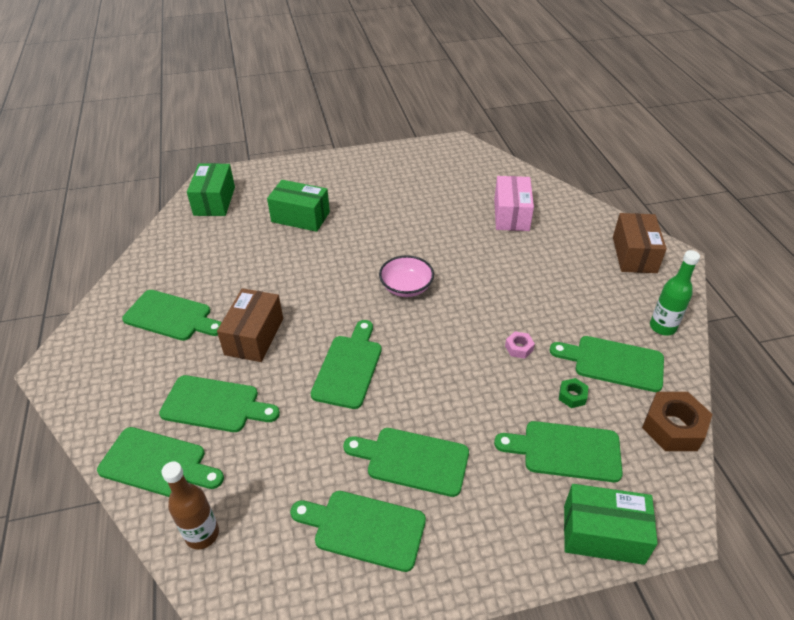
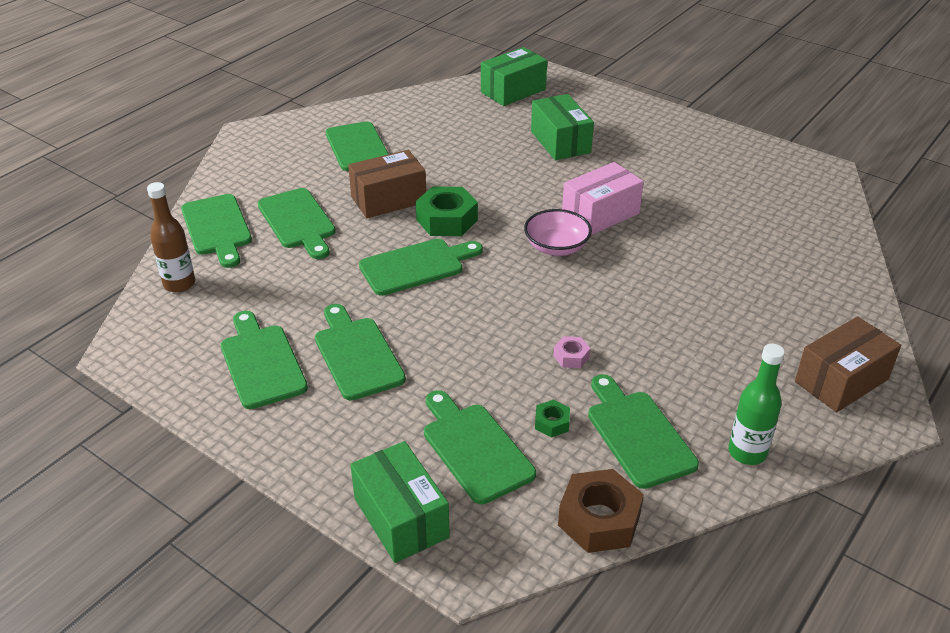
camera: 50 degrees right, 5 degrees down
(316, 320) = (447, 220): none -> green nut
(511, 215) = (765, 260): pink box -> pink box (600, 214)

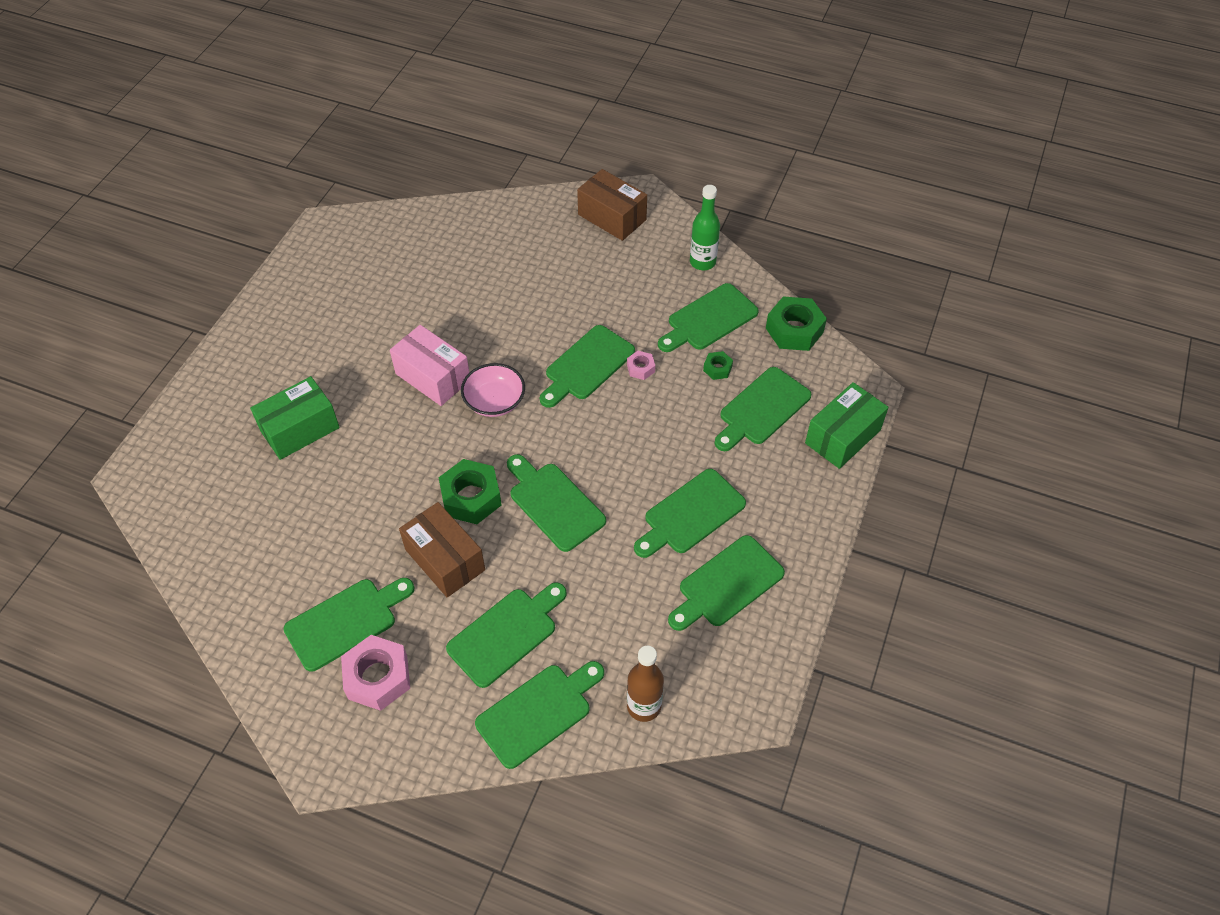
camera: 105 degrees left, 15 degrees up
(301, 159) = (378, 677): none -> pink nut
(513, 91) = (182, 495): green box -> none
(587, 316) = (586, 366): none -> green cutting board
(599, 519) = (794, 330): brown nut -> green nut

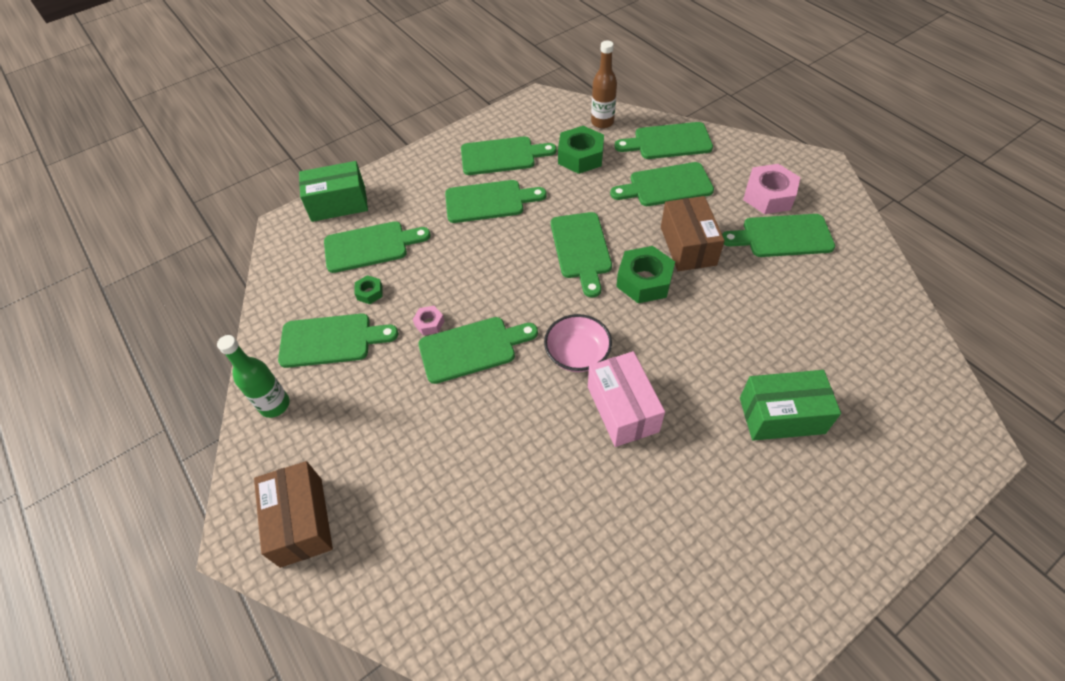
camera: 145 degrees left, 0 degrees up
(794, 330) = (277, 295): green nut -> green nut (580, 156)

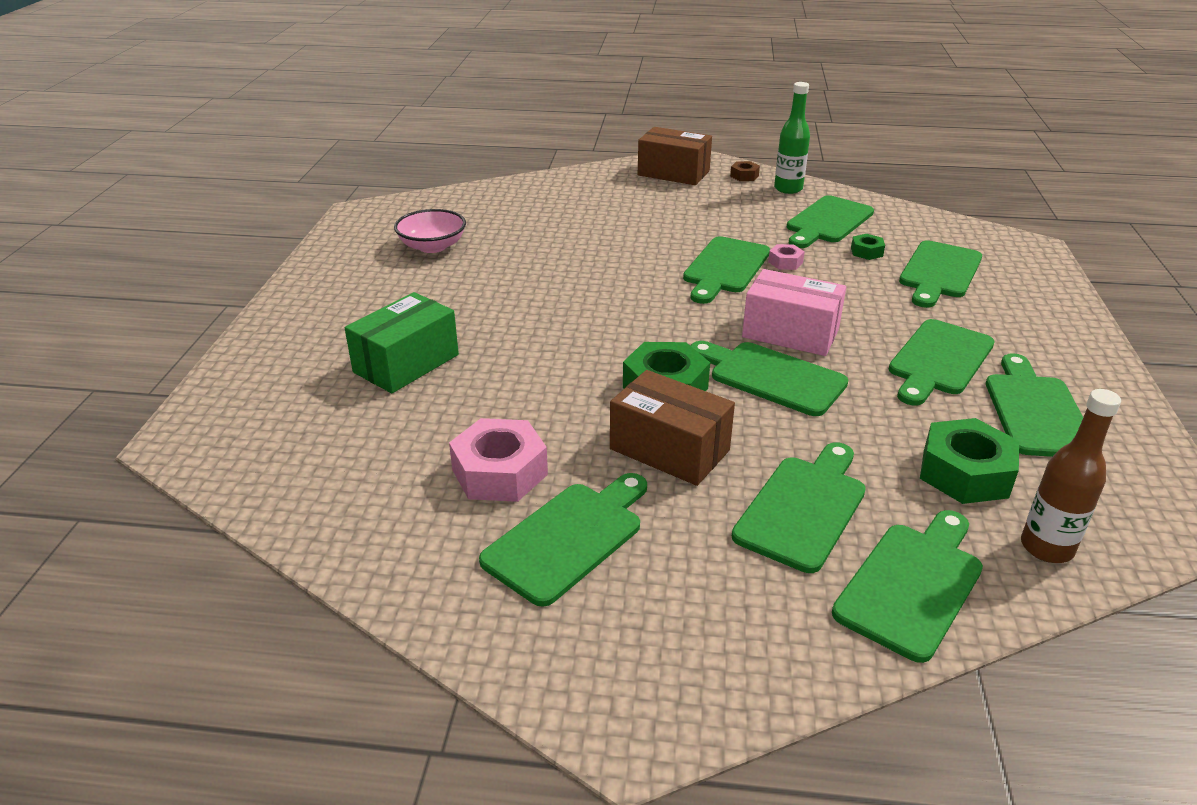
camera: 130 degrees right, 20 degrees down
(265, 457) = (744, 176): none -> brown nut
(338, 203) = (1041, 279): green box -> none
(502, 156) = (1036, 411): green cutting board -> green cutting board turned 150 degrees clockwise
(577, 354) = (639, 307): pink bowl -> pink bowl (432, 246)
(622, 409) = (552, 299): pink box -> pink box (790, 333)
(768, 196) = (652, 592): pink nut -> pink nut (499, 472)

